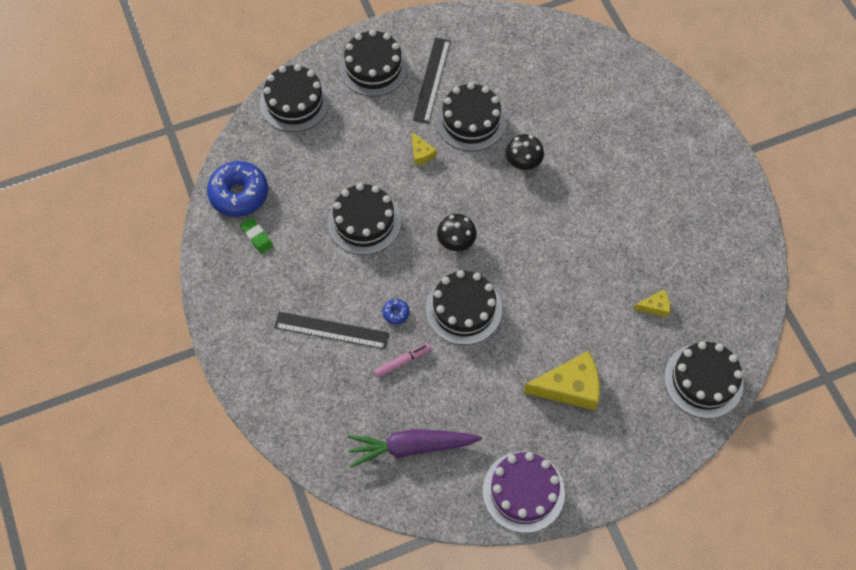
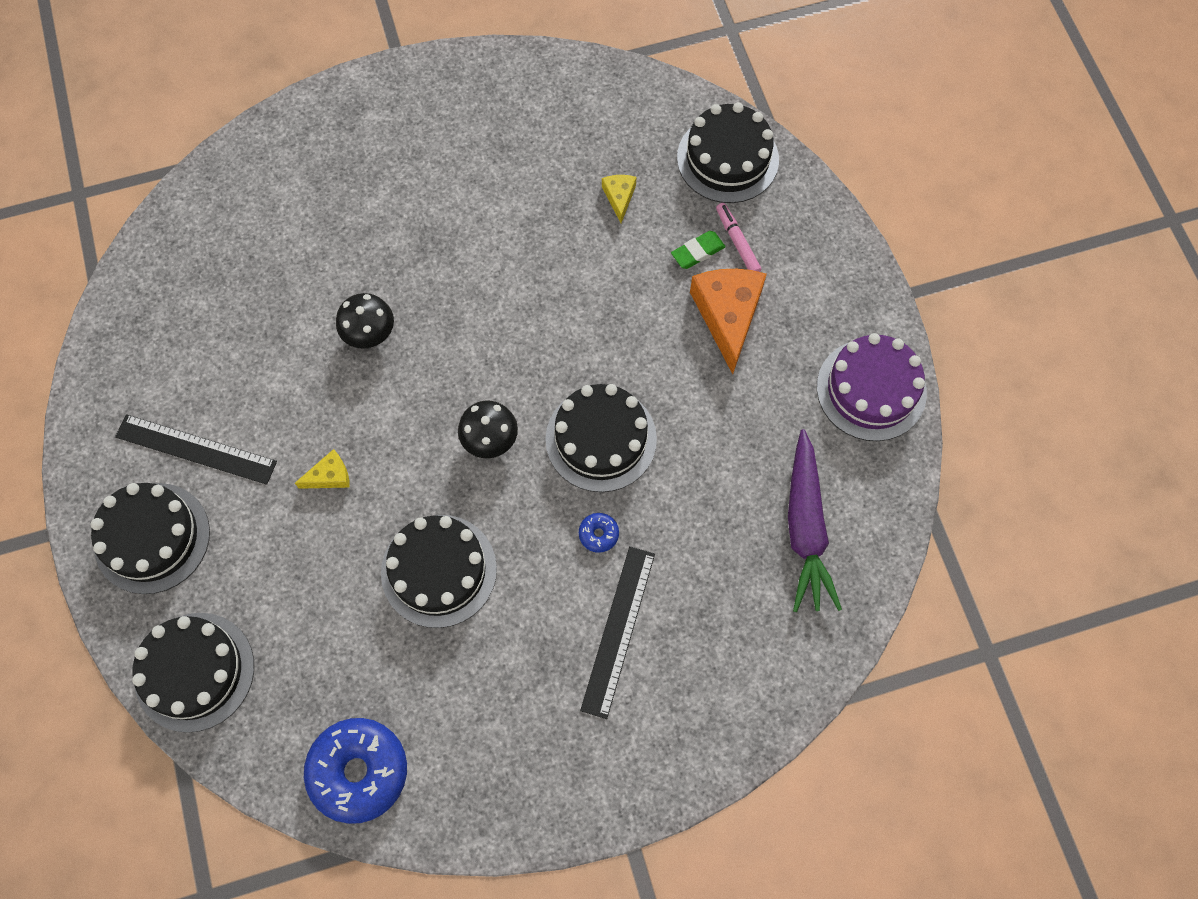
camera: 85 degrees left, 5 degrees up
(256, 237) = (443, 743): green eraser -> green eraser (698, 252)
(402, 361) = (676, 530): pink marker -> pink marker (737, 242)
(471, 121) = (284, 398): black cake -> none
(569, 387) = (728, 316): yellow cheese -> orange cheese

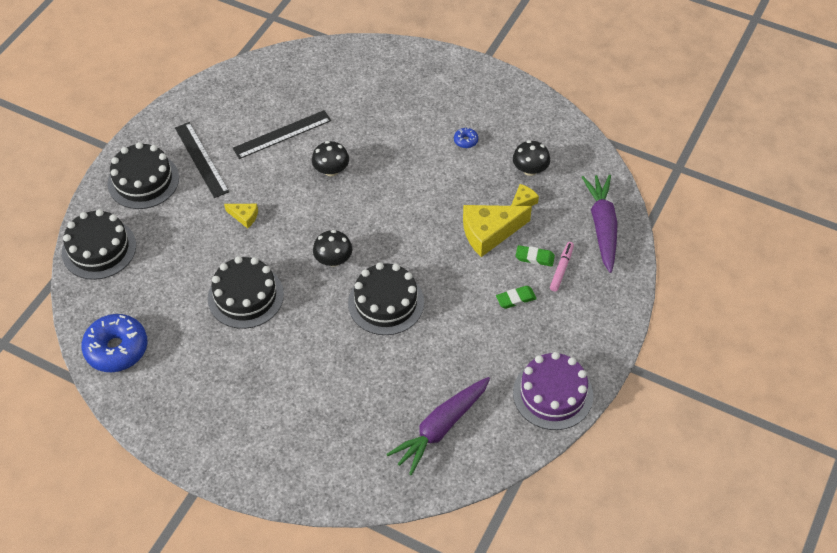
camera: 45 degrees right, 15 degrees down
(587, 152) = (530, 169): none -> black mushroom
(598, 534) = (336, 343): blue donut -> blue donut (466, 141)
(618, 630) = (296, 393): black ruler -> black ruler (282, 134)
(622, 262) = (489, 232): none -> yellow cheese
(727, 158) = (602, 226): black cake -> purple carrot
(728, 316) = (516, 299): orange cheese -> green eraser

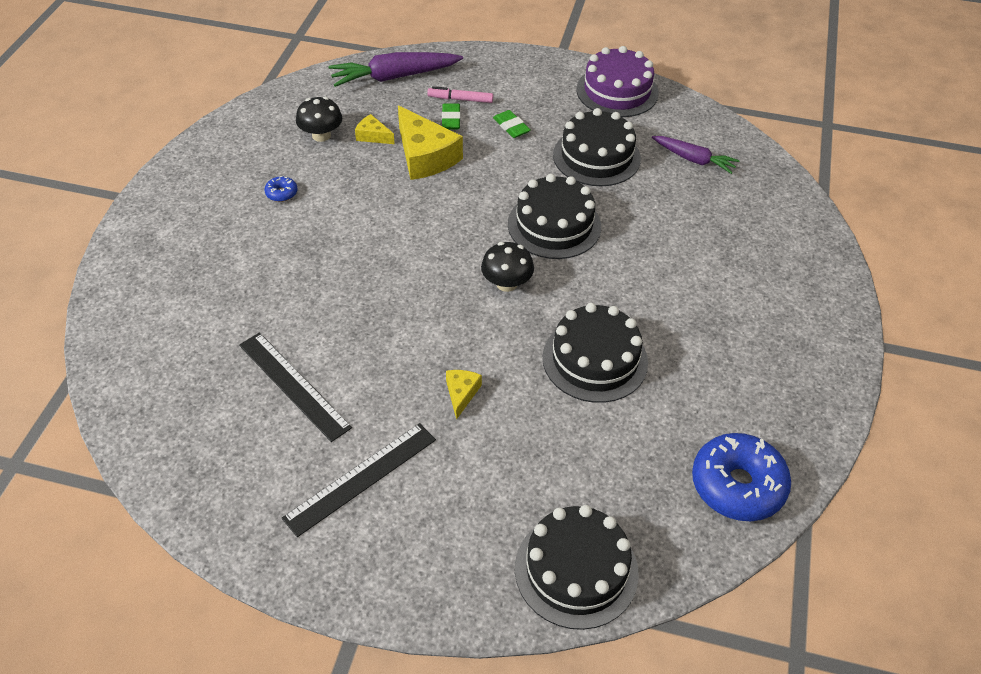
camera: 105 degrees left, 5 degrees down
(143, 181) = (422, 549): black cake -> black cake (596, 157)
(331, 170) = (355, 315): black mushroom -> none
(441, 428) = (693, 159): purple carrot -> purple carrot, size x0.63

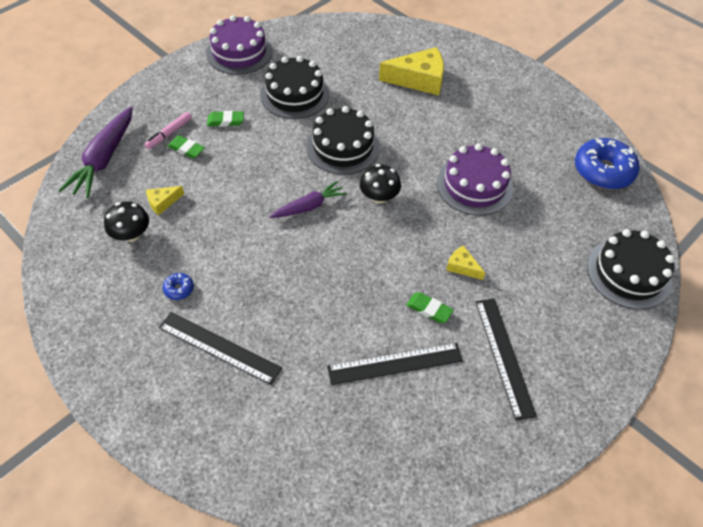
camera: 60 degrees left, 5 degrees up
(235, 249) = (219, 347): none -> black ruler
(381, 386) = (429, 309): none -> green eraser
(425, 156) = (214, 182): yellow cheese -> yellow cheese (419, 80)
(595, 360) = (474, 185): black cake -> purple cake
(693, 159) = (336, 53): purple carrot -> purple carrot (309, 206)

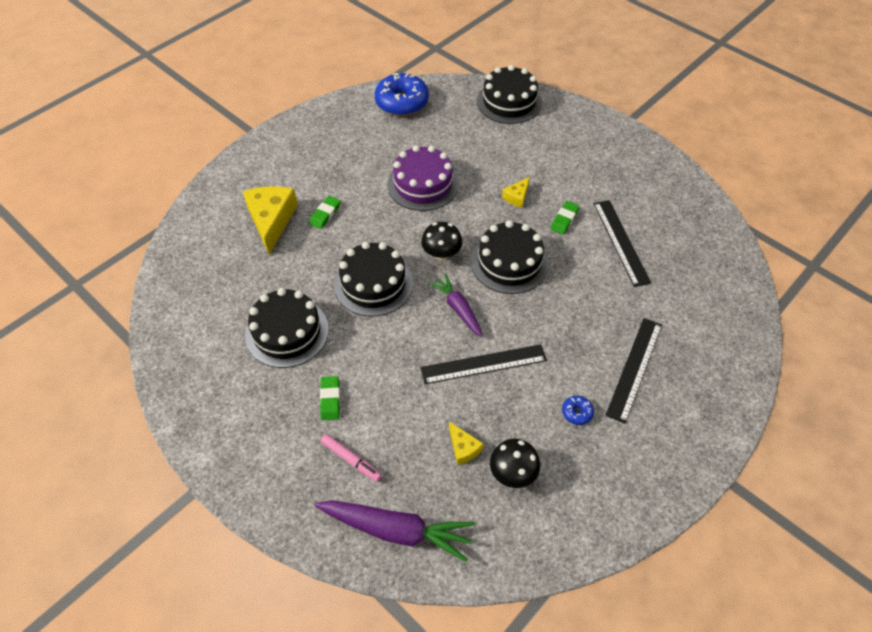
camera: 90 degrees left, 0 degrees up
(186, 149) = (378, 436): green eraser -> green eraser (325, 214)
(239, 52) = (200, 399): purple cake -> none
(365, 251) = (509, 262): none -> black cake
(504, 356) = (598, 177): black ruler -> black ruler (483, 364)

